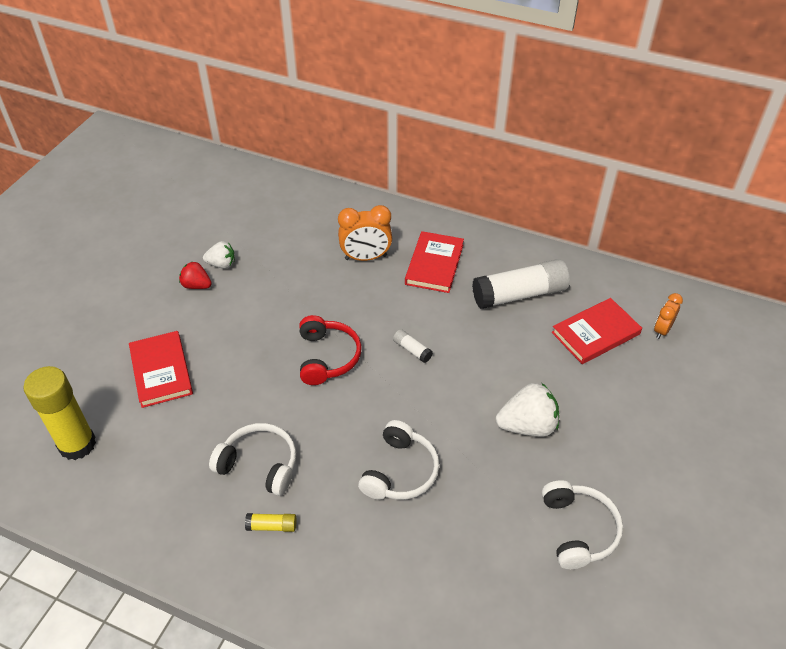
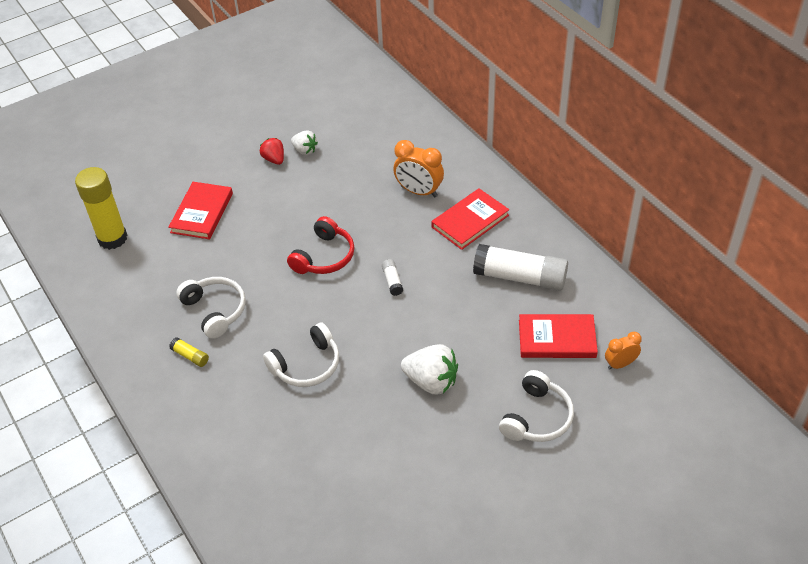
camera: 35 degrees right, 0 degrees up
(578, 530) = (400, 475): white headphones -> white headphones (536, 417)

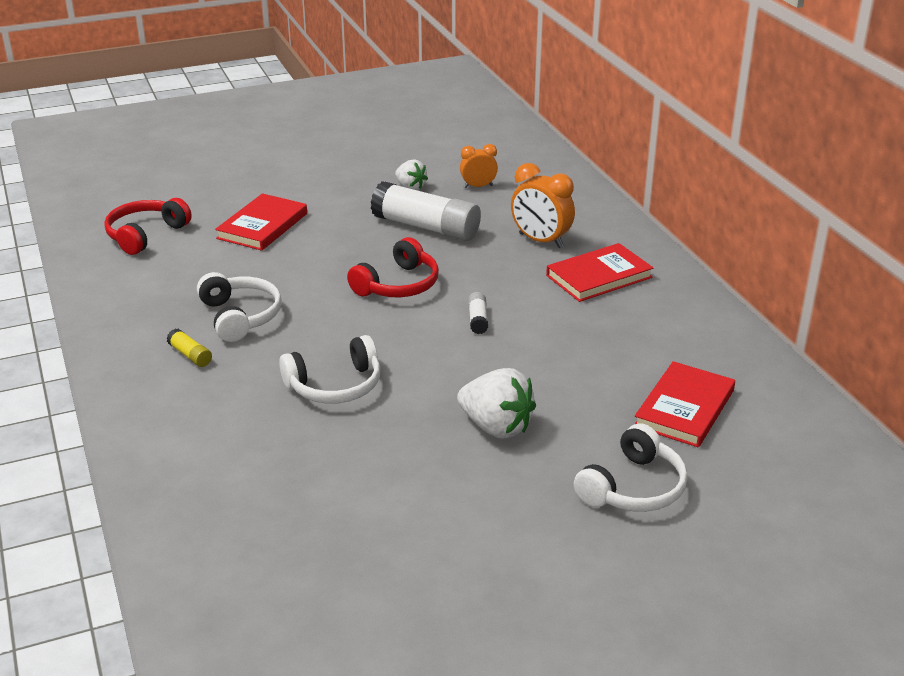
camera: 10 degrees right, 15 degrees down
(112, 238) = (145, 235): yellow glue stick -> red headphones
(274, 159) = (370, 190): red strawberry -> none
(520, 277) = (650, 339): white glue stick -> white glue stick (426, 227)
(557, 339) = (684, 408): red book -> red book turned 75 degrees counterclockwise
(620, 364) = (769, 448): orange clock -> orange clock (478, 186)

